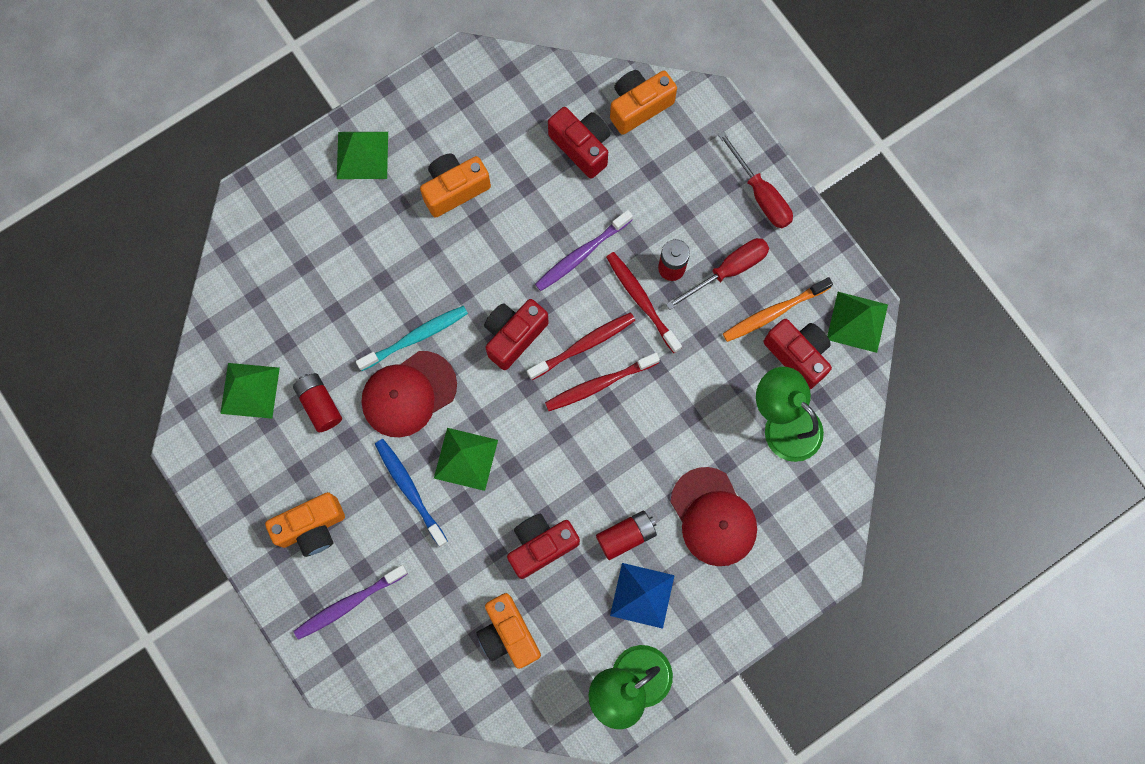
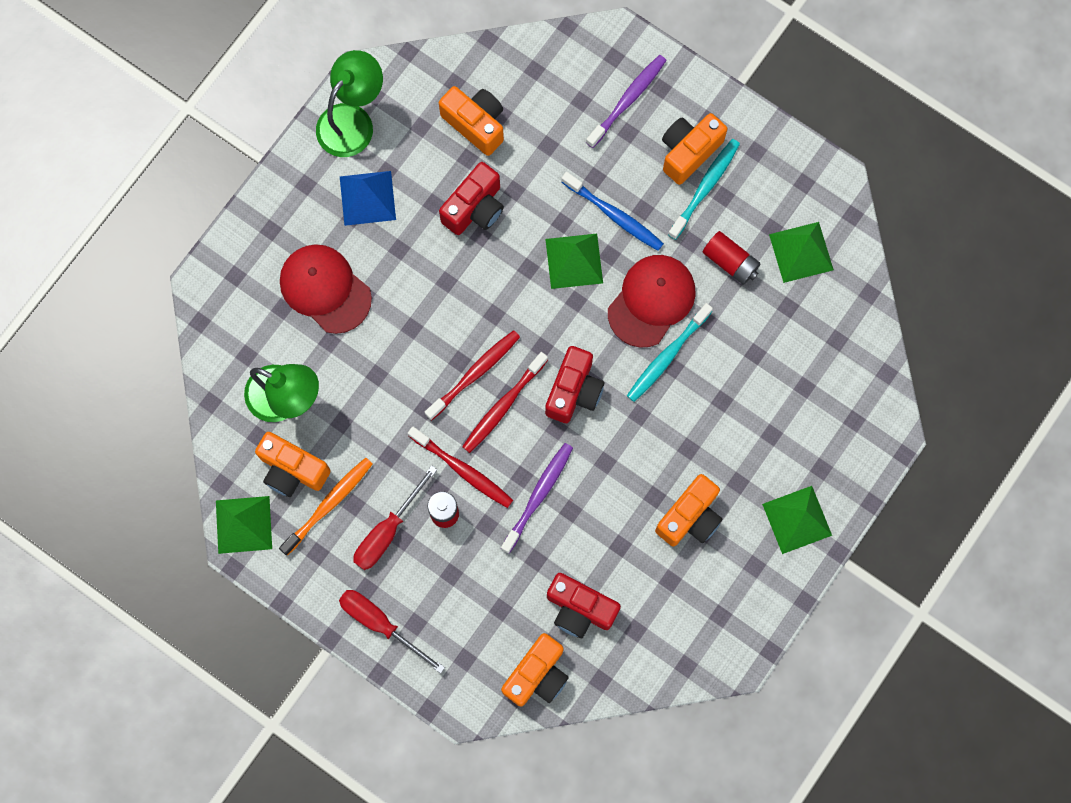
camera: 160 degrees right, 0 degrees up
(312, 485) = (705, 188): none -> turquoise toothbrush
(626, 536) = (400, 244): red battery -> none
(797, 355) = (292, 470): red camera -> orange camera

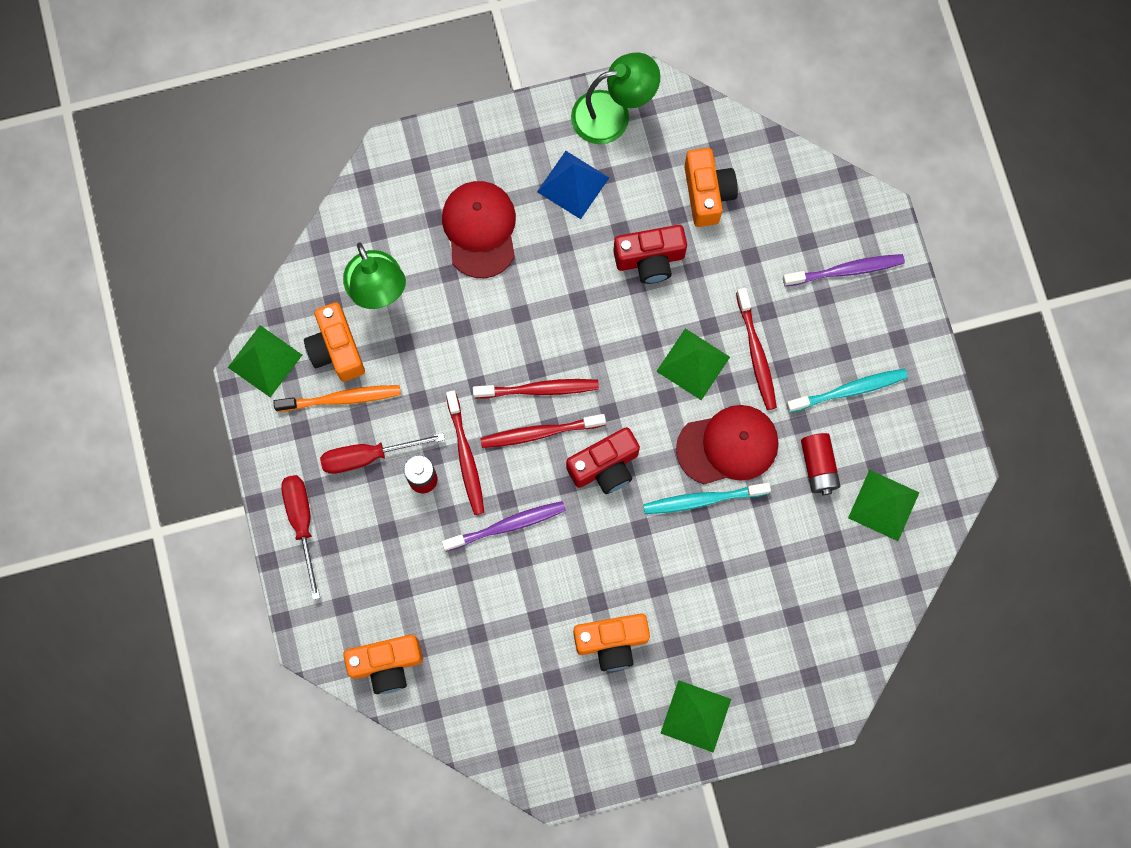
camera: 40 degrees right, 0 degrees up
(579, 609) = (463, 641): red camera -> none
(614, 215) = (756, 353): blue toothbrush -> red toothbrush
(689, 152) = (860, 351): orange camera -> none

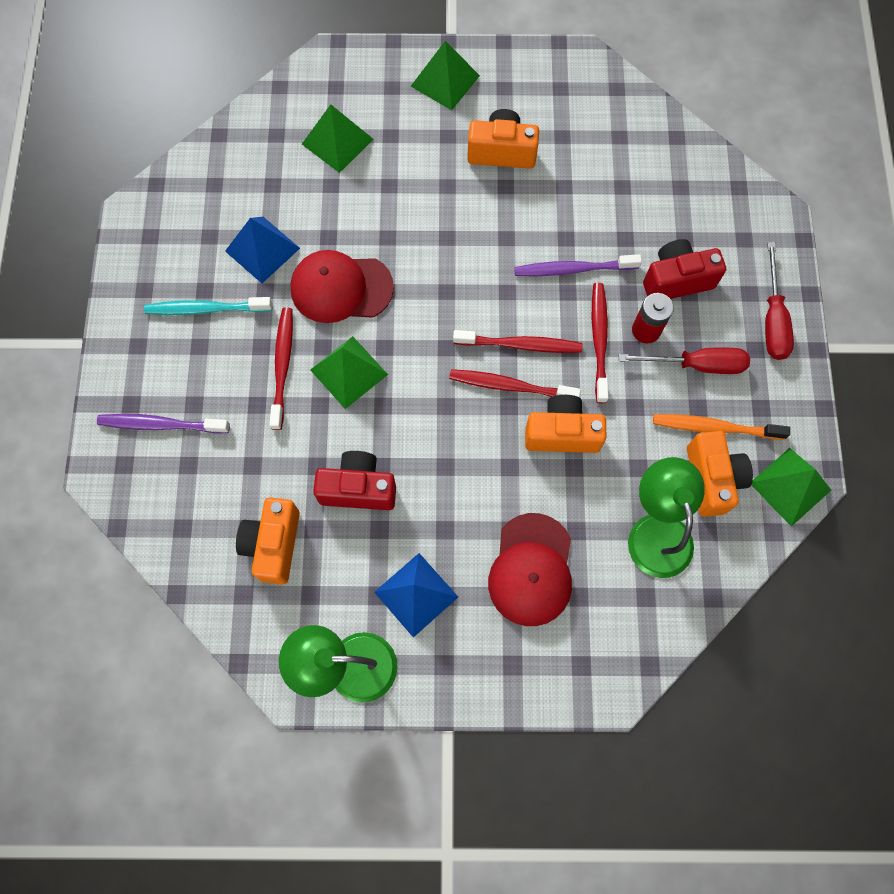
camera: 165 degrees left, 5 degrees down
(387, 664) = (710, 181): orange camera -> orange camera (562, 433)
(605, 466) = (465, 298): red camera -> red camera (676, 280)
(703, 500) = (381, 247): turquoise toothbrush -> none
(818, 466) = (262, 249): red battery -> blue pyramid
(883, 505) = (216, 203): green pyramid -> green pyramid (337, 141)

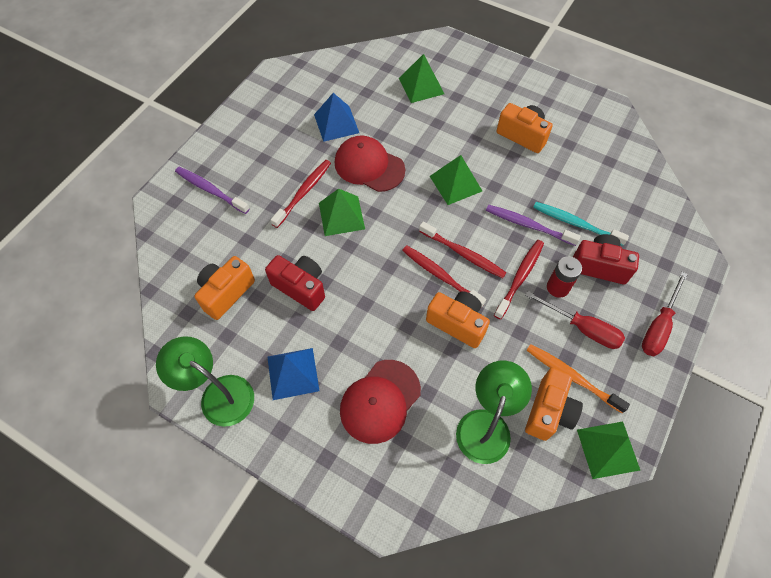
camera: 30 degrees right, 10 degrees down
(206, 309) = (281, 140): turquoise toothbrush -> turquoise toothbrush (576, 224)
(445, 81) = (510, 81): green pyramid -> green pyramid (455, 183)

